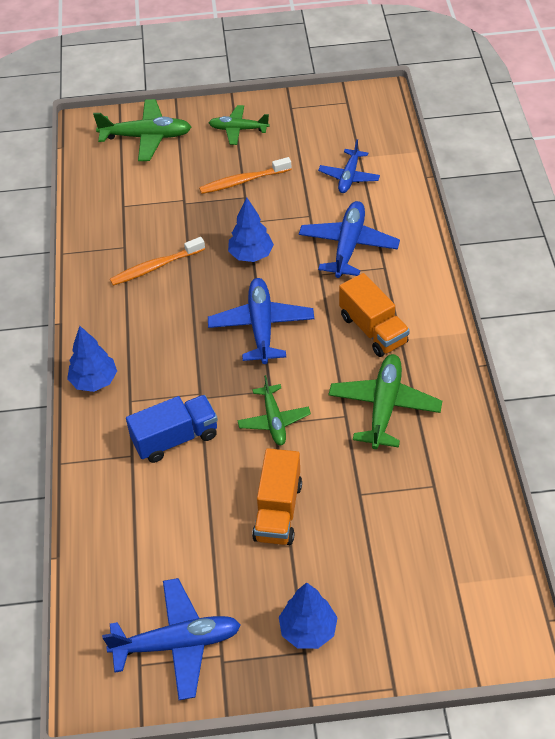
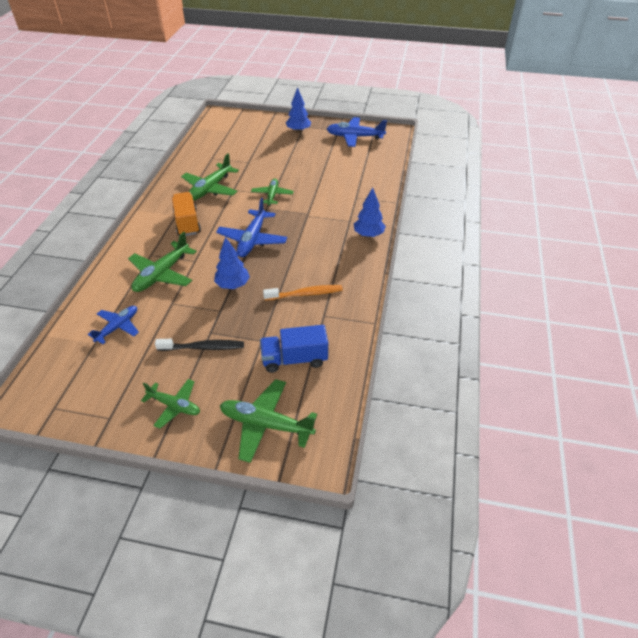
camera: 165 degrees left, 5 degrees down
(175, 438) = (329, 199): blue truck -> blue truck (294, 359)
(243, 181) = (203, 347): orange toothbrush -> black toothbrush
(278, 511) = (290, 164): orange truck -> none
(348, 246) = (162, 274): blue plane -> green plane

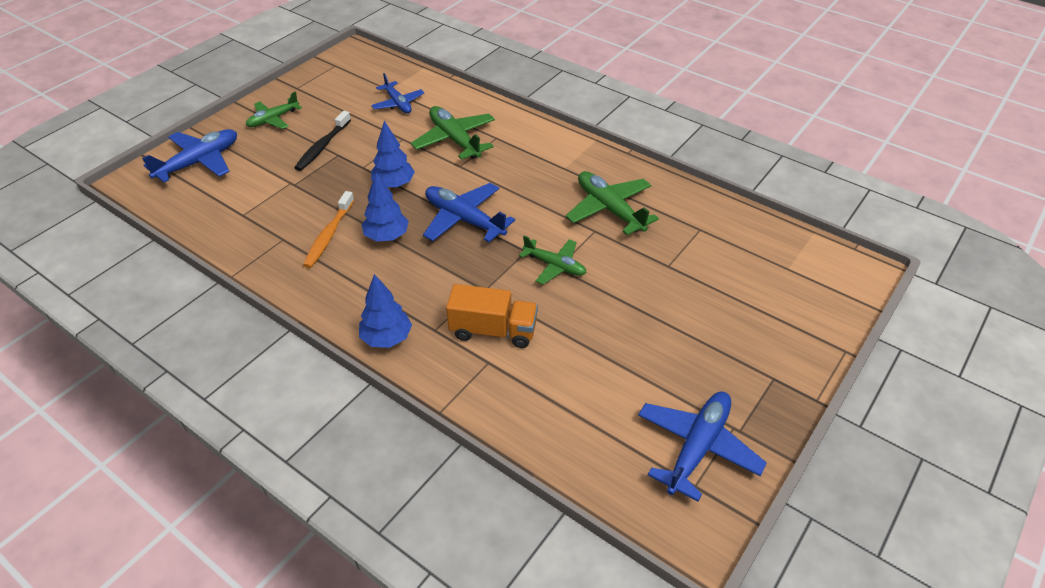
camera: 115 degrees right, 0 degrees up
(187, 223) = (539, 174): orange truck -> orange truck (493, 330)
(266, 424) = (199, 162): green plane -> blue plane
(294, 359) = (248, 199): blue truck -> none
(298, 131) = (756, 364): blue tree -> blue tree (386, 236)

